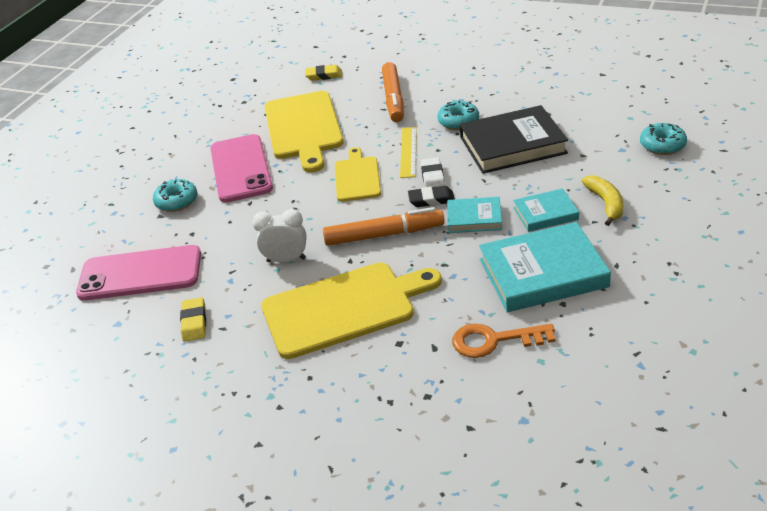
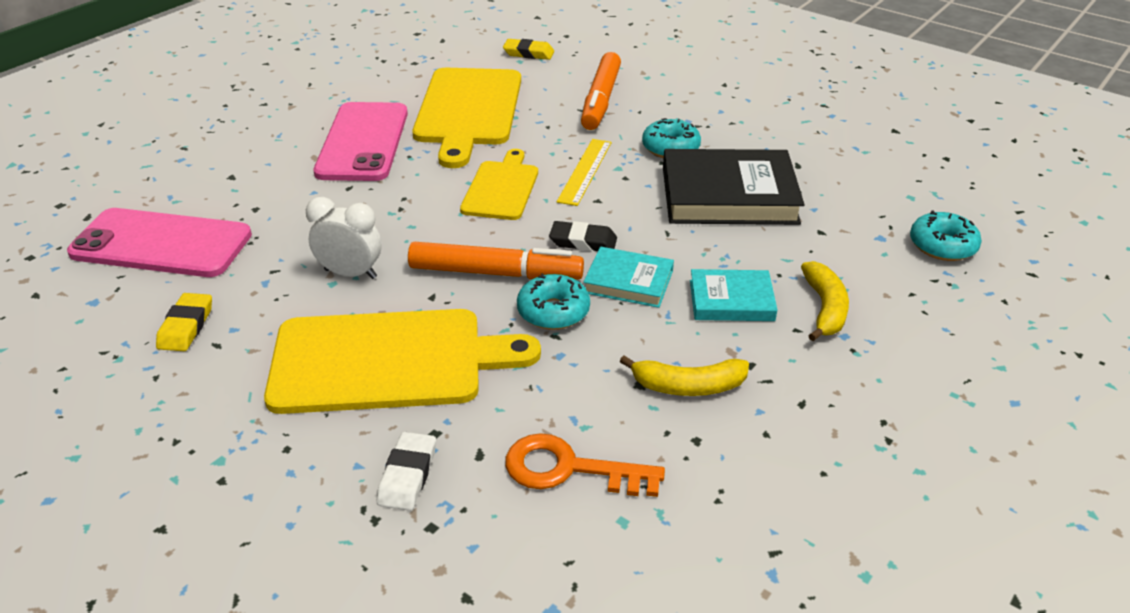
camera: 10 degrees right, 0 degrees up
(177, 201) = (262, 164): turquoise donut -> turquoise donut (553, 311)
(432, 177) = (600, 212): white eraser -> white eraser (407, 475)
(543, 273) = (688, 386): turquoise book -> yellow banana

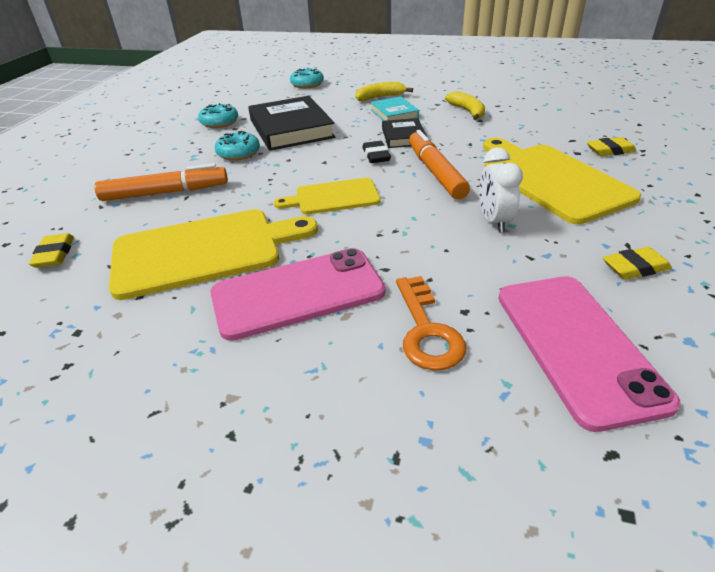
camera: 110 degrees left, 0 degrees up
(407, 475) = (610, 150): white eraser -> yellow eraser
(553, 311) = (451, 148): turquoise donut -> turquoise donut (219, 122)
(569, 469) = (550, 122): orange key -> orange key (426, 330)
(585, 171) = (288, 173): yellow ruler -> none
(628, 281) = (403, 137): turquoise book -> black book

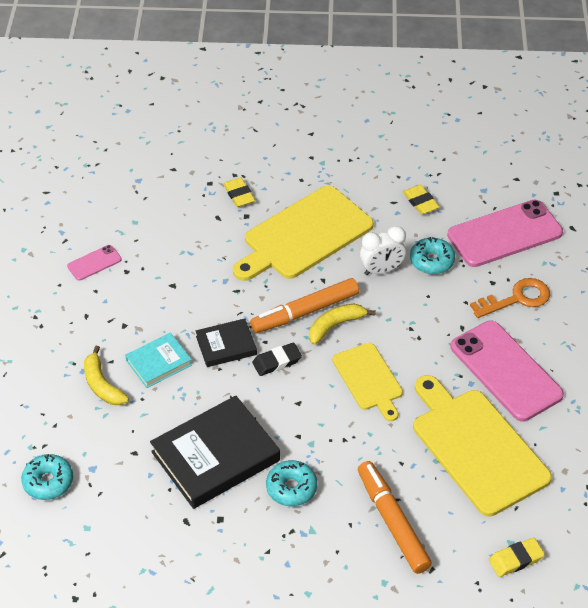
camera: 105 degrees left, 10 degrees up
(219, 122) = (203, 544): turquoise donut -> turquoise donut (431, 261)
(467, 111) = (148, 296): yellow banana -> yellow banana (335, 326)
(507, 96) = (94, 263): none -> pink phone

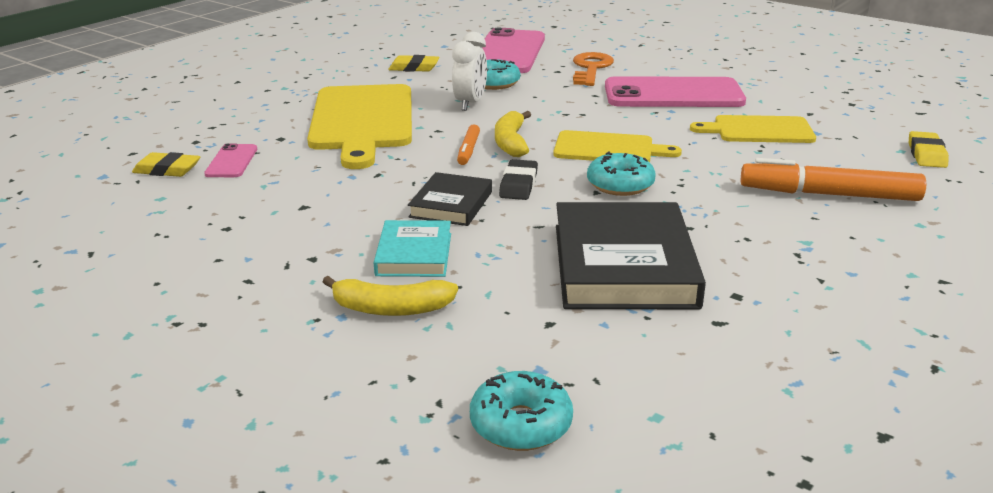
camera: 55 degrees left, 20 degrees down
(94, 263) = (171, 244): pink phone -> pink phone (232, 161)
(239, 195) = (244, 133): yellow eraser -> yellow eraser (167, 170)
(291, 488) = (726, 233): turquoise donut -> turquoise donut (620, 185)
(305, 312) = (468, 150): orange marker -> orange marker, size x0.51
(476, 447) = (759, 130): yellow cutting board -> yellow cutting board, size x0.58

